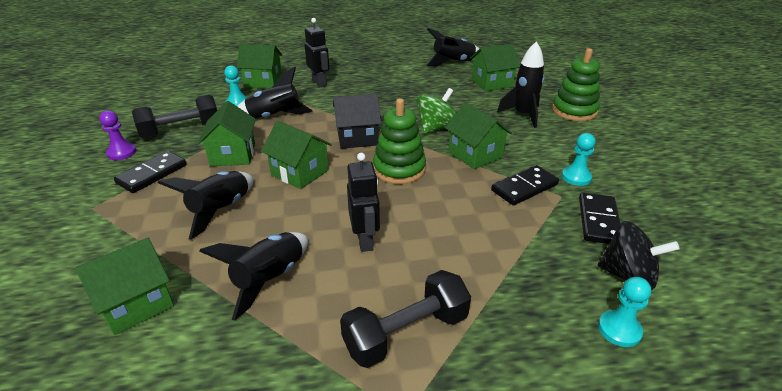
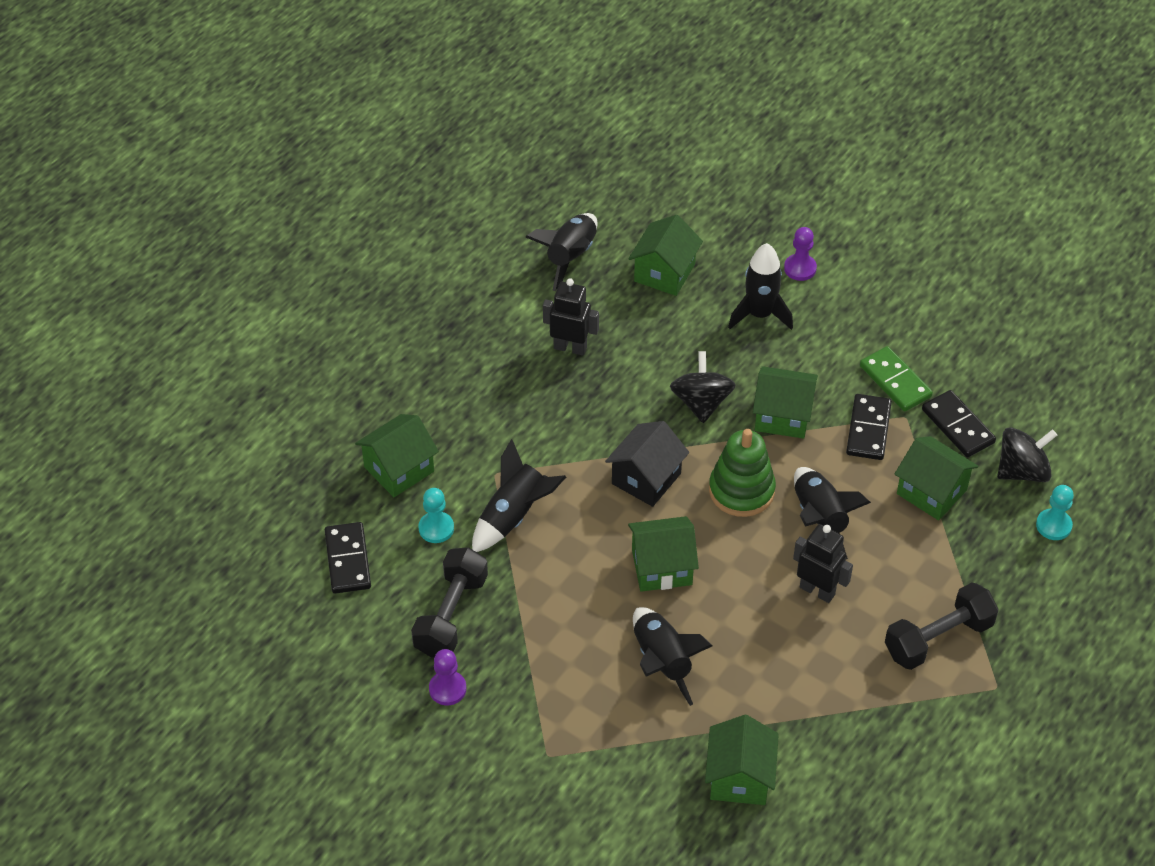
camera: 45 degrees left, 15 degrees up
(152, 174) = (530, 683): black domino -> black domino (347, 560)
(233, 154) = (563, 598): green house -> green house (931, 492)
(270, 279) = (799, 681): black rocket -> black rocket (819, 518)
(319, 83) = (471, 419): black robot -> black robot (570, 347)
(406, 333) = (938, 638): black dumbbell -> black dumbbell turned 45 degrees clockwise
(436, 128) = (701, 402): green spinning top -> black spinning top
(574, 111) = (800, 268): green stacking toy -> purple pawn
(576, 177) = (895, 381): turquoise pawn -> green domino

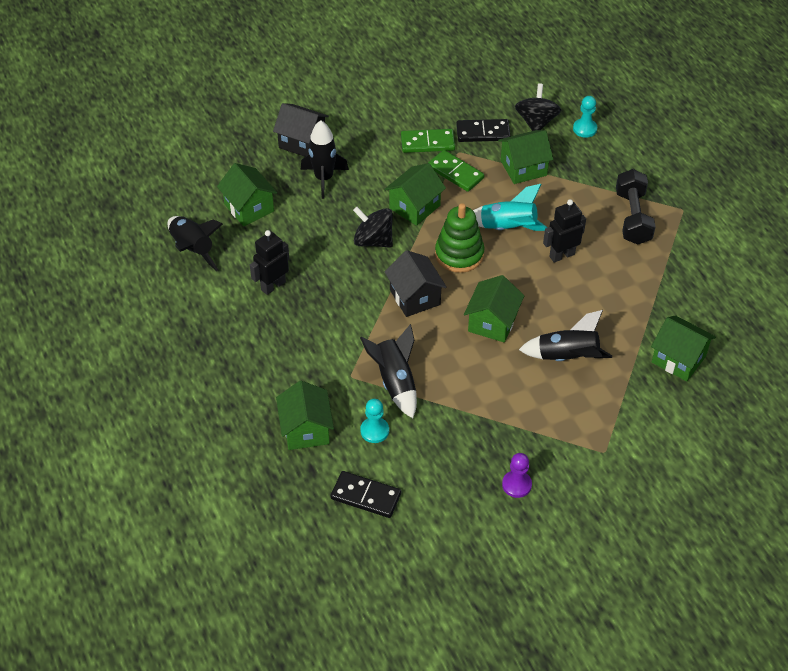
camera: 60 degrees left, 0 degrees up
(451, 615) = (455, 455): black dumbbell -> none
(800, 268) = (302, 142): purple pawn -> black house
(819, 518) = (507, 228): black rocket -> turquoise rocket
(868, 429) = (455, 173): black domino -> green domino

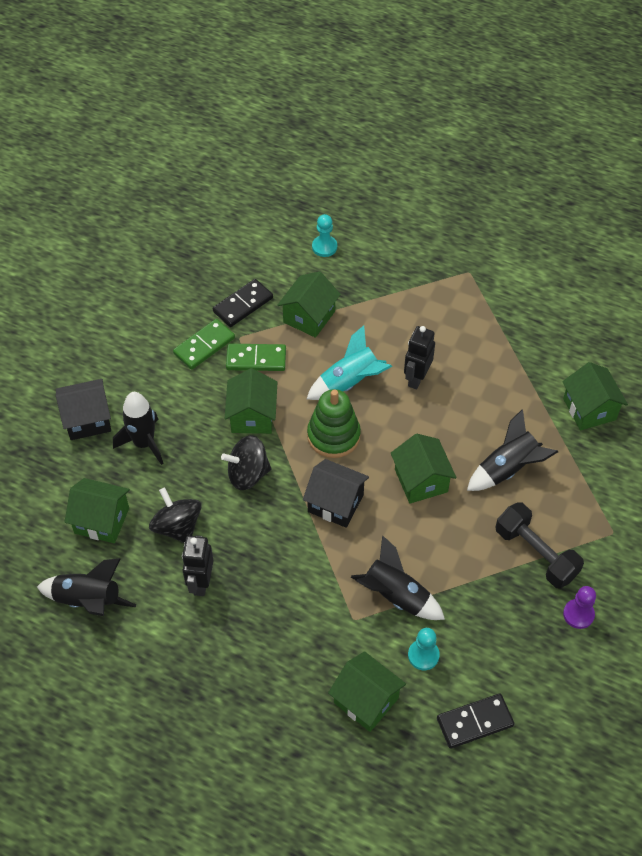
camera: 40 degrees left, 5 degrees up
(536, 122) = (278, 266): black spinning top -> black spinning top (177, 527)
(632, 217) = (438, 305): black dumbbell -> black dumbbell (536, 553)
(678, 359) = (589, 409): green house -> green house turned 75 degrees clockwise

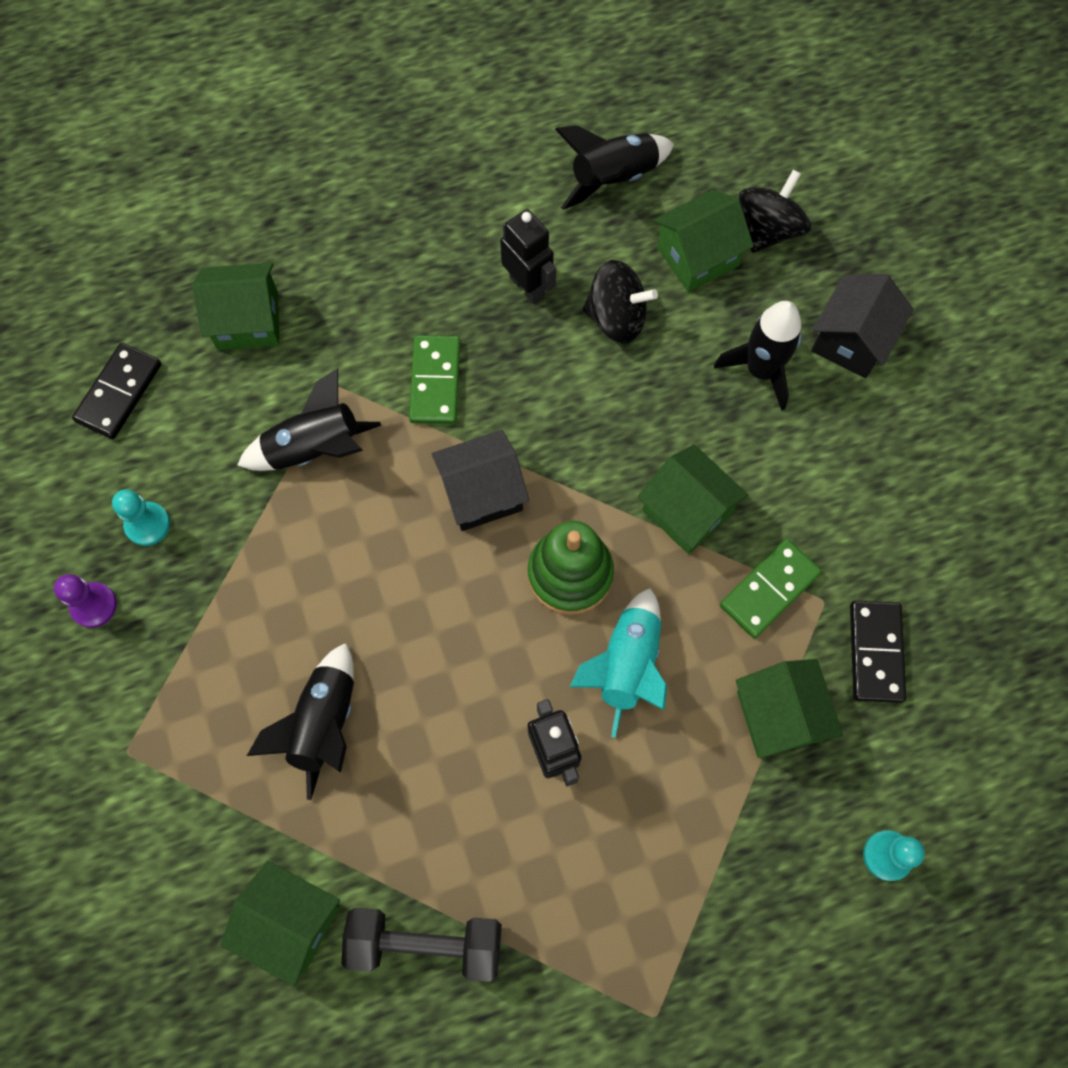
camera: 135 degrees right, 15 degrees up
(204, 346) = (847, 549): green domino -> green domino (435, 382)
(247, 474) = (612, 438): black spinning top -> black spinning top (768, 229)
(421, 480) = (413, 610): green house -> none
(423, 655) = (229, 412): turquoise pawn -> turquoise pawn (147, 524)
(536, 553) = (199, 638): black dumbbell -> black dumbbell (425, 943)

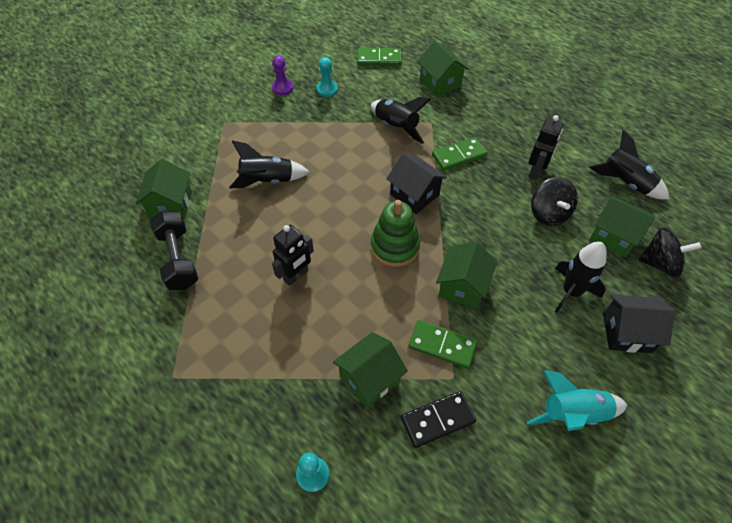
camera: 65 degrees right, 15 degrees down
(119, 393) = (379, 59): black domino -> green domino
(627, 665) = (359, 291): turquoise rocket -> turquoise rocket (573, 413)

